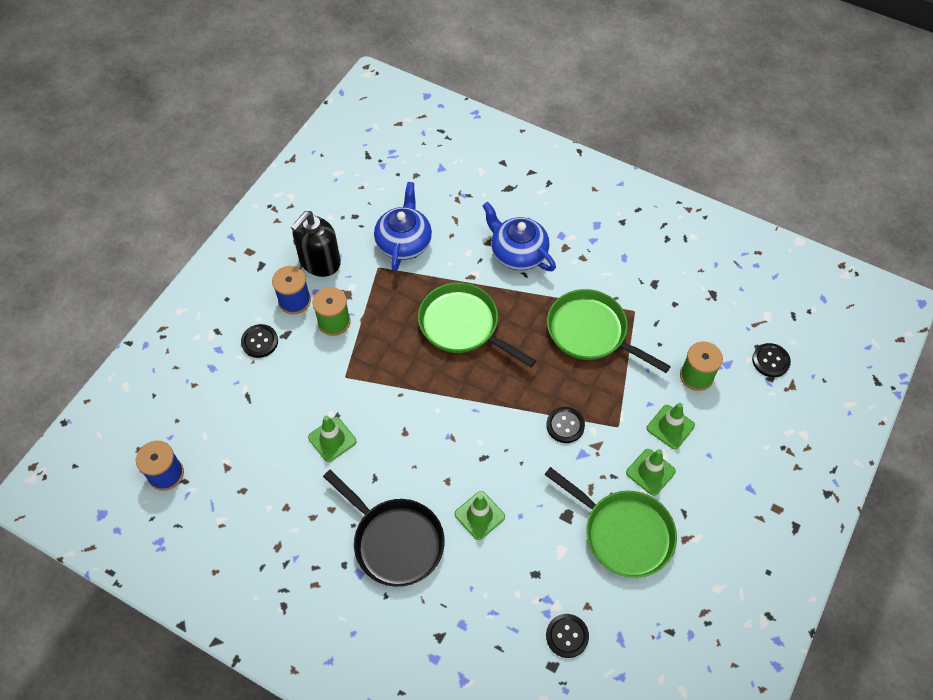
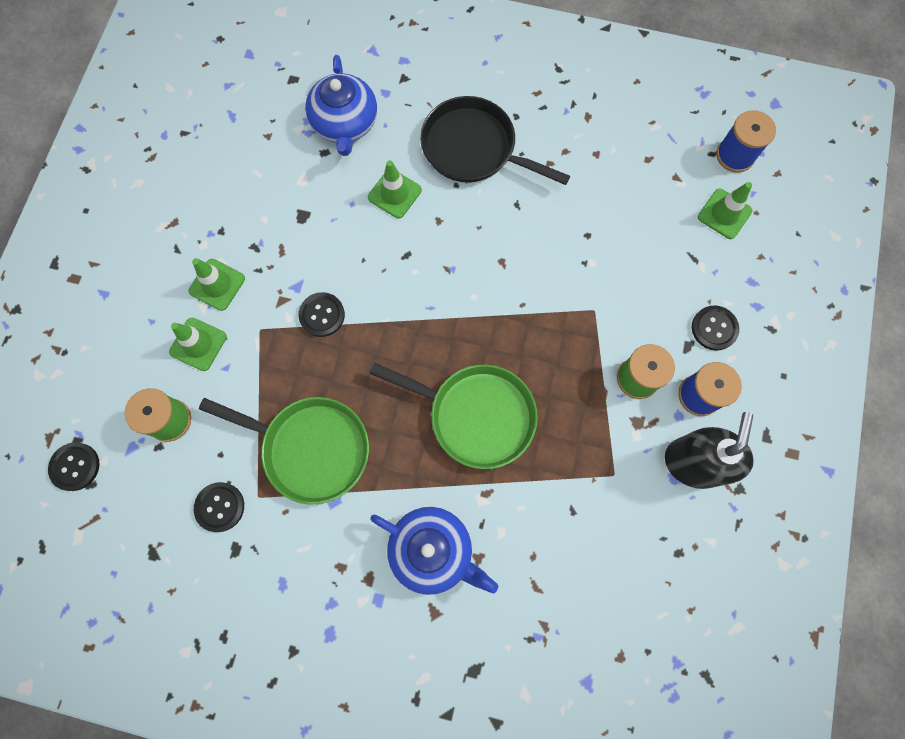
camera: 165 degrees right, 15 degrees up
(332, 439) = (578, 234): green traffic cone -> green traffic cone (724, 214)
(404, 242) = (594, 526): blue teapot -> blue teapot (345, 124)
(567, 636) = (283, 106): black button -> black button (220, 507)
(623, 533) = (240, 212): green pan -> none

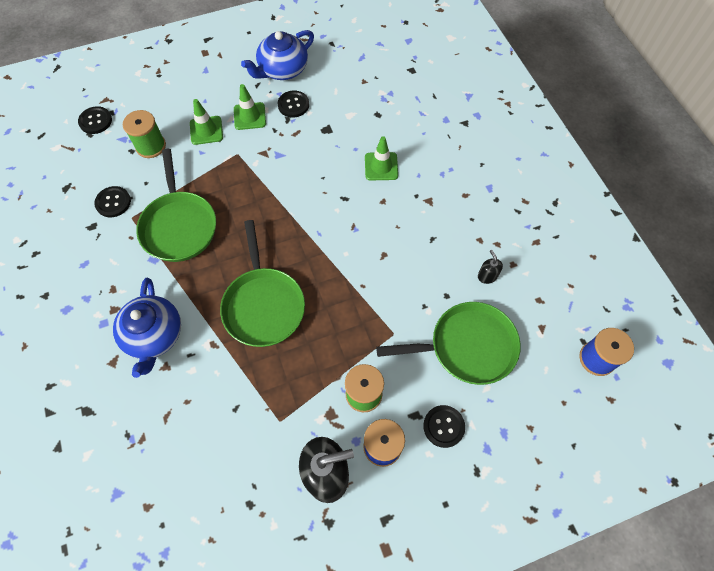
camera: 55 degrees right, 10 degrees down
(322, 315) = (269, 178): black button -> black button (293, 105)
(345, 124) = (405, 112): blue teapot -> blue teapot (282, 70)
(474, 148) = (451, 190): black pan -> none
(592, 185) = (487, 276): none -> black soap dispenser
(652, 254) = (467, 347): none -> green pan
(724, 214) = (542, 379): green traffic cone -> none

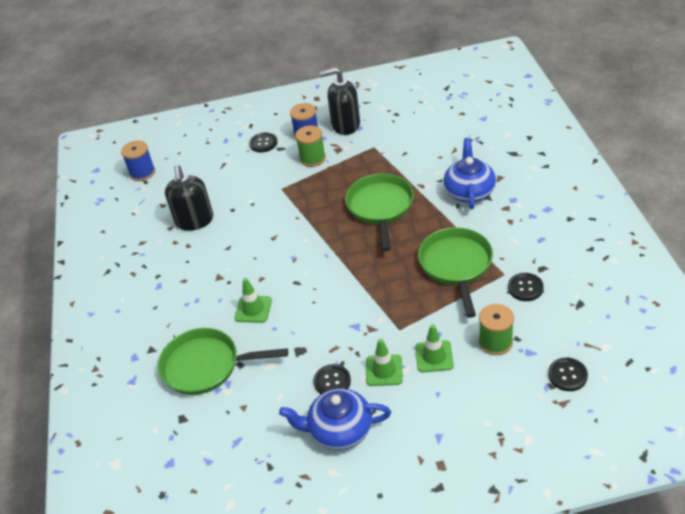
camera: 165 degrees left, 20 degrees down
(282, 70) = (339, 430): blue teapot -> blue teapot turned 150 degrees counterclockwise
(467, 347) = (230, 180): green pan -> green pan (206, 366)
(487, 276) = (194, 221): black soap dispenser -> black soap dispenser, size x2.27

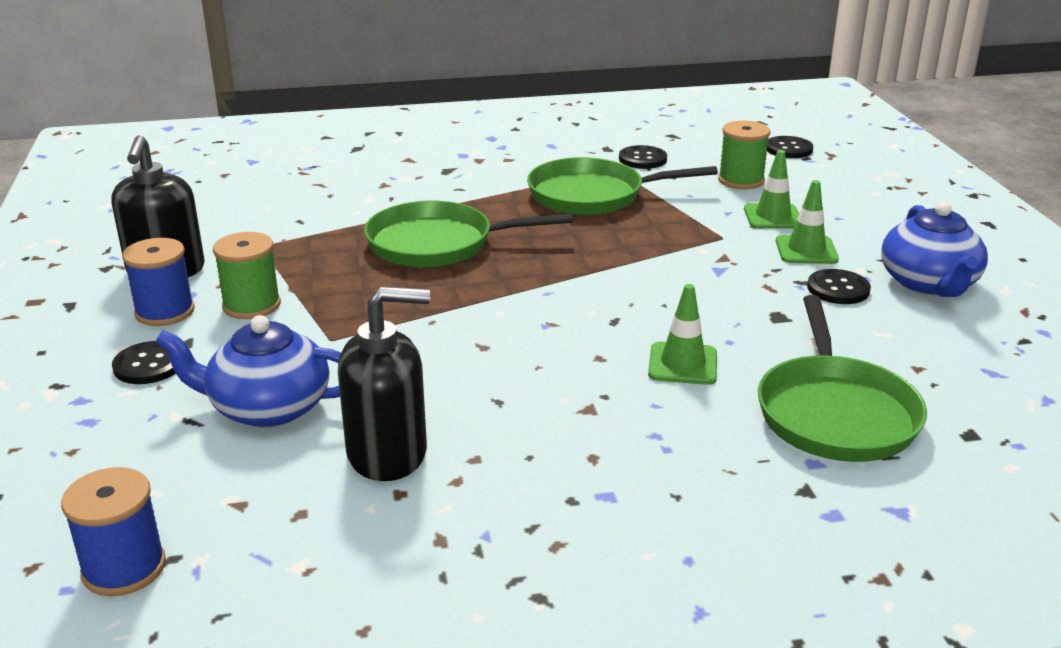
camera: 95 degrees left, 15 degrees down
(469, 191) = (430, 179): blue teapot -> blue teapot (268, 408)

